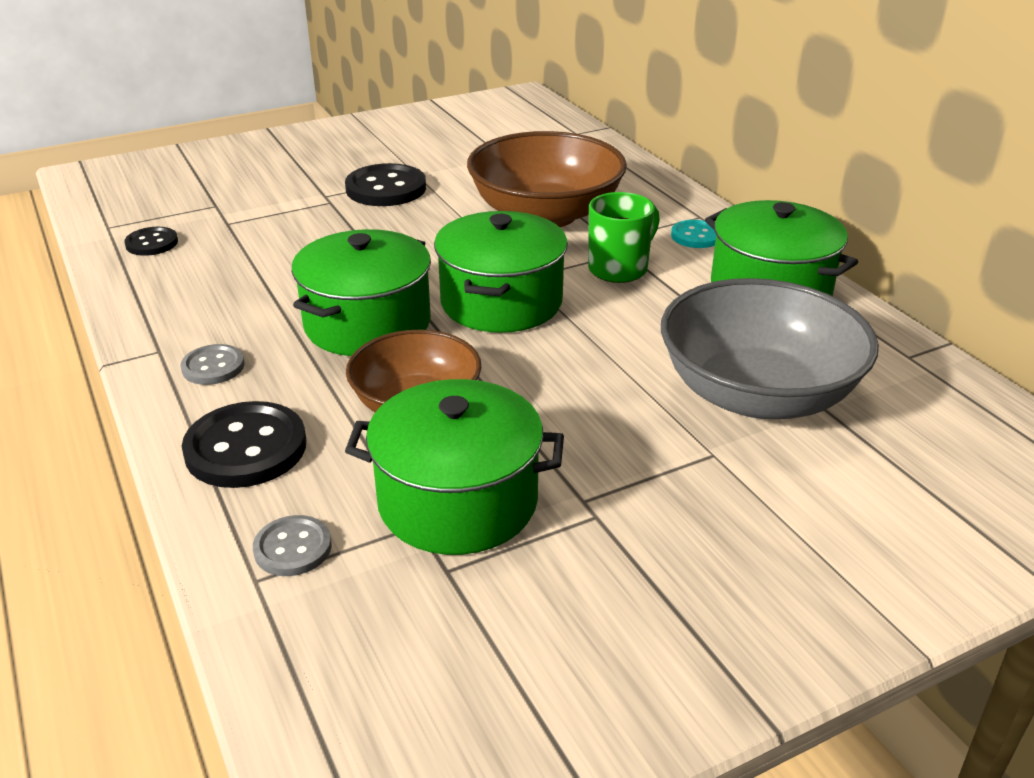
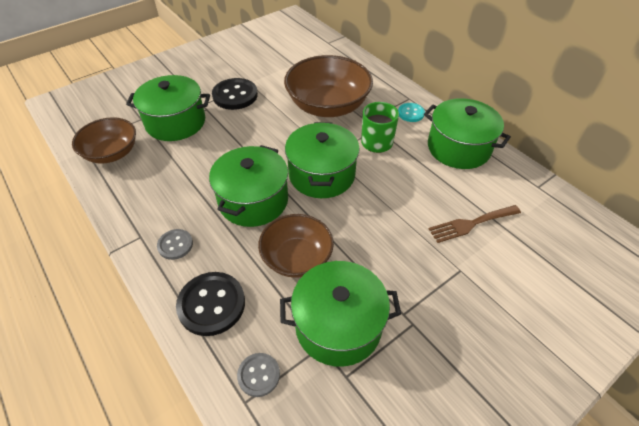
camera: 10 degrees left, 15 degrees up
(152, 243) = (112, 153): black button -> brown bowl
(272, 214) = (175, 122): none -> green pot
(757, 394) = (471, 224): grey bowl -> brown fork

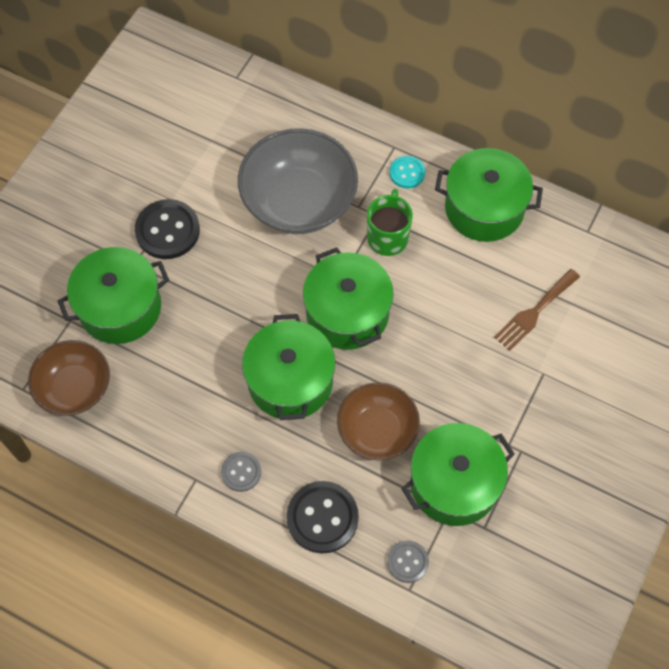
camera: 25 degrees left, 15 degrees up
(328, 106) = (299, 201): brown bowl -> grey bowl

